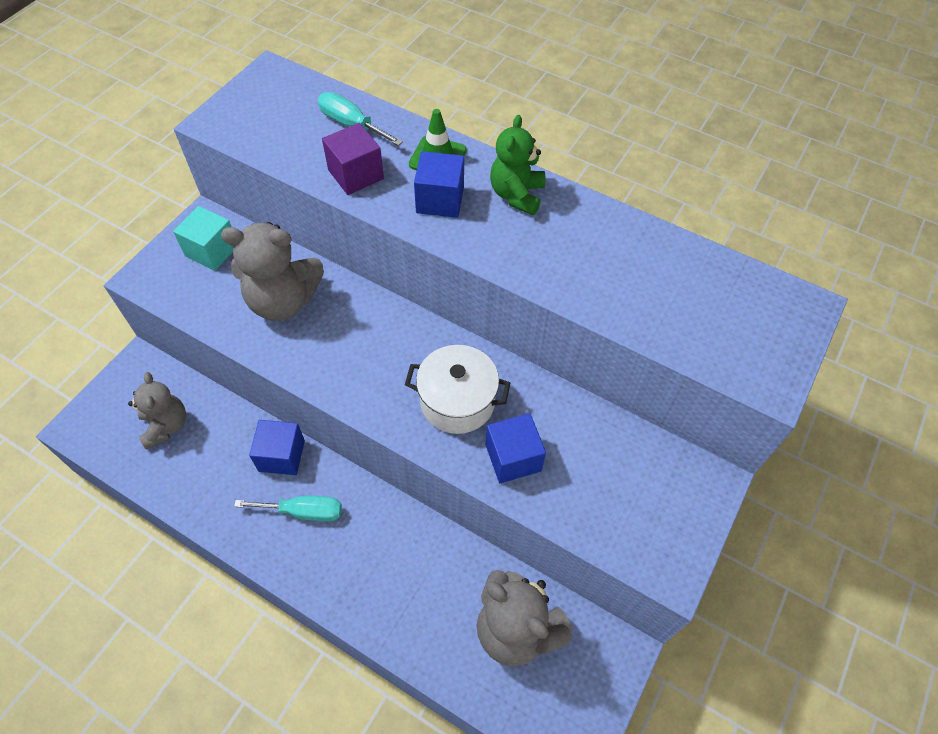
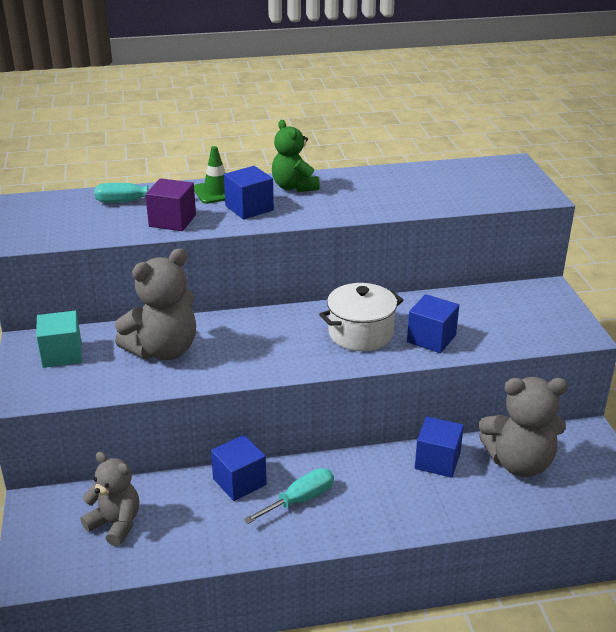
camera: 40 degrees left, 25 degrees down
(449, 564) = (437, 461): none -> blue cube

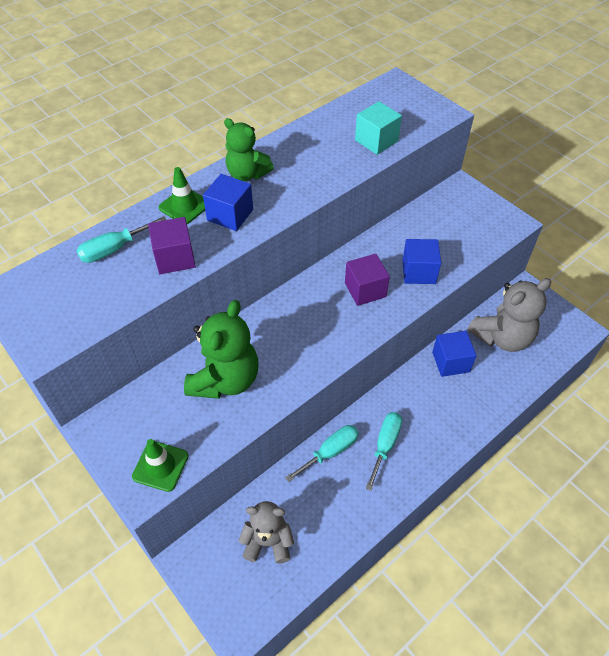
camera: 30 degrees left, 20 degrees up
(51, 386) = (160, 466): none -> green traffic cone
(62, 354) = (140, 426): turquoise cube -> turquoise cube (376, 141)
(163, 350) = (225, 379): grey teddy bear -> green teddy bear
(239, 482) = (330, 452): blue cube -> turquoise screwdriver
(360, 333) = (365, 290): white pot -> purple cube

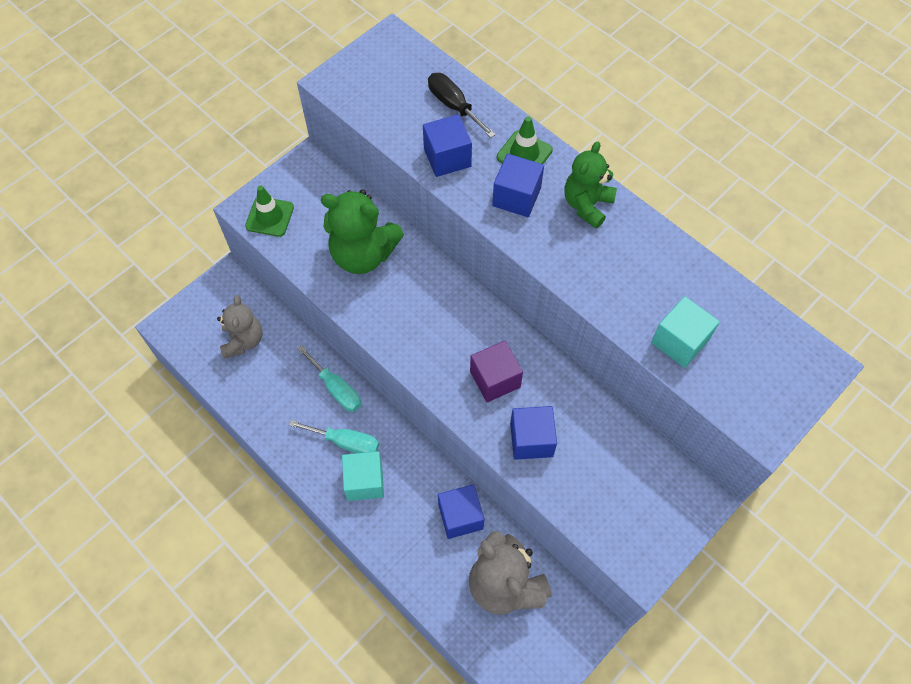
camera: 85 degrees right, 10 degrees up
(114, 249) = (454, 106): turquoise screwdriver -> black screwdriver
(175, 258) = (447, 157): purple cube -> blue cube
(422, 431) = (364, 481): none -> turquoise cube

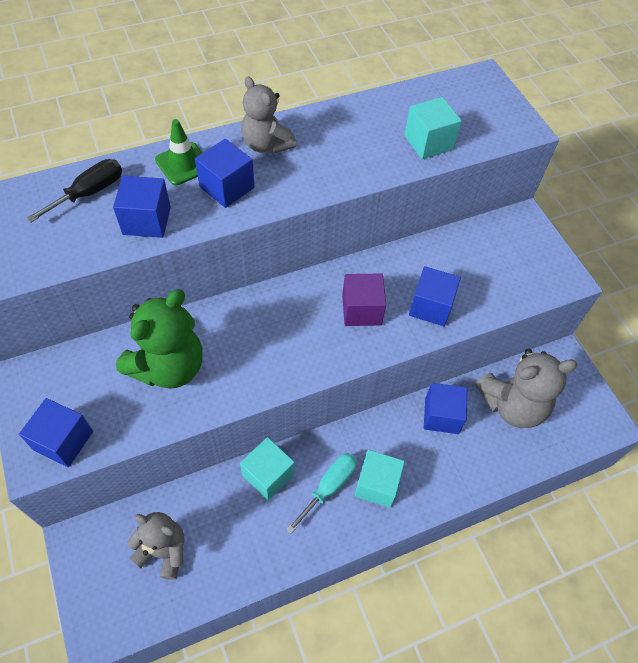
camera: 70 degrees left, 5 degrees down
(269, 217) = (63, 441): green traffic cone -> blue cube
(336, 389) = (268, 475): turquoise screwdriver -> turquoise cube
(454, 106) = (89, 193): black screwdriver -> black screwdriver turned 150 degrees clockwise
(587, 205) = (266, 144): green teddy bear -> grey teddy bear

